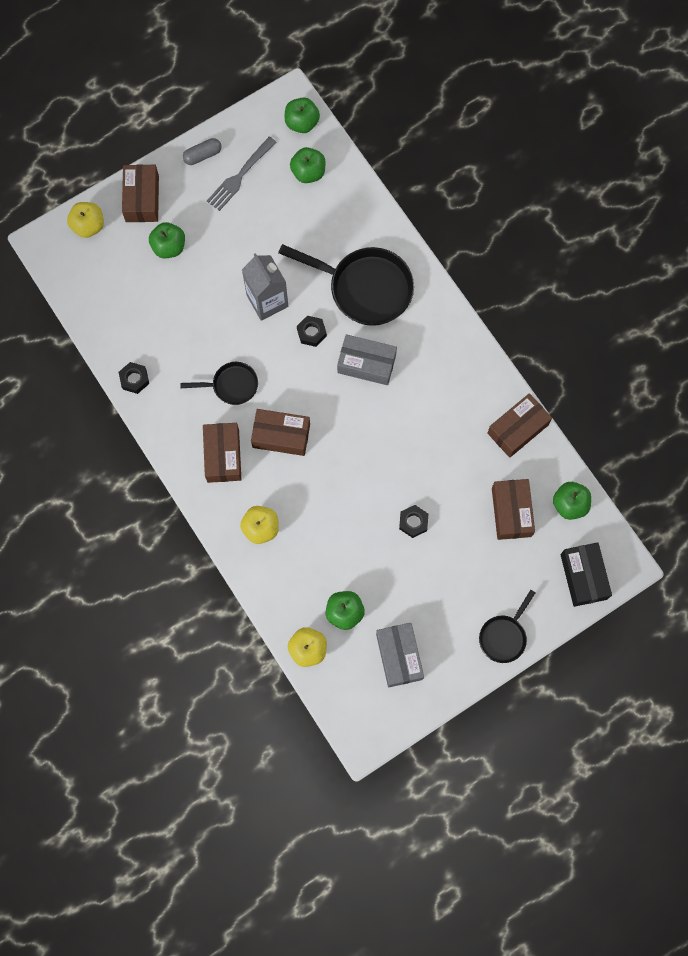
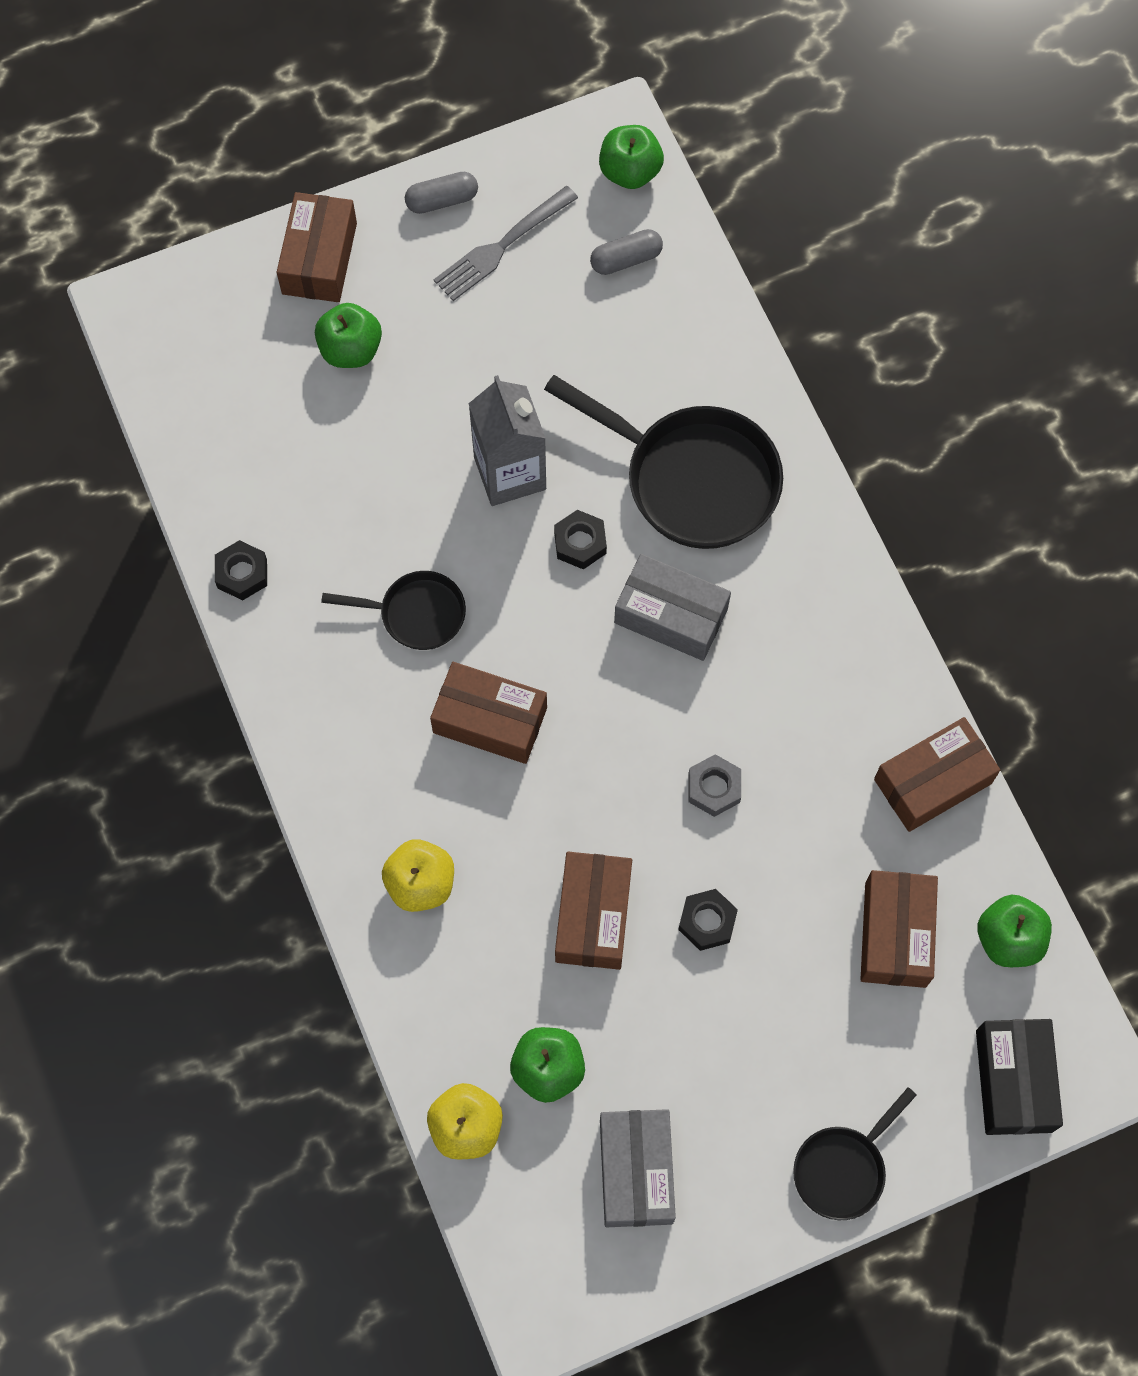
camera: 10 degrees right, 5 degrees down
(88, 226) = (214, 290): yellow apple -> none
(223, 456) = (376, 739): brown box -> brown box (593, 916)
(308, 172) = (626, 259): green apple -> grey capsule
(405, 452) = (714, 788): none -> grey nut

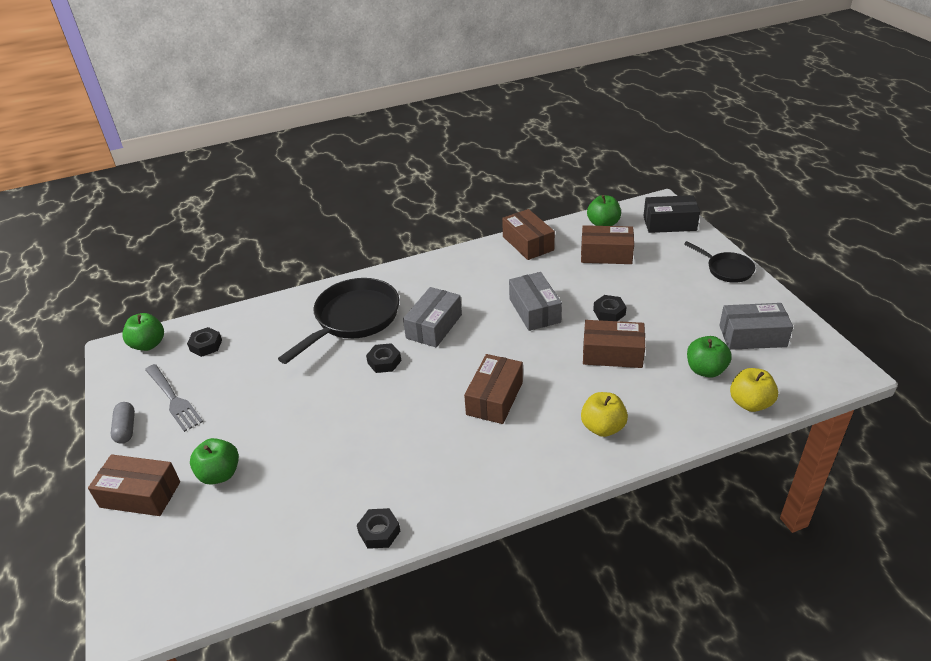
camera: 85 degrees left, 30 degrees down
(416, 614) = (421, 434): black pan -> none
(510, 473) = (332, 392): grey carton -> none
(626, 259) = (206, 345): grey capsule -> black nut
(714, 788) = (534, 310): grey nut -> grey box

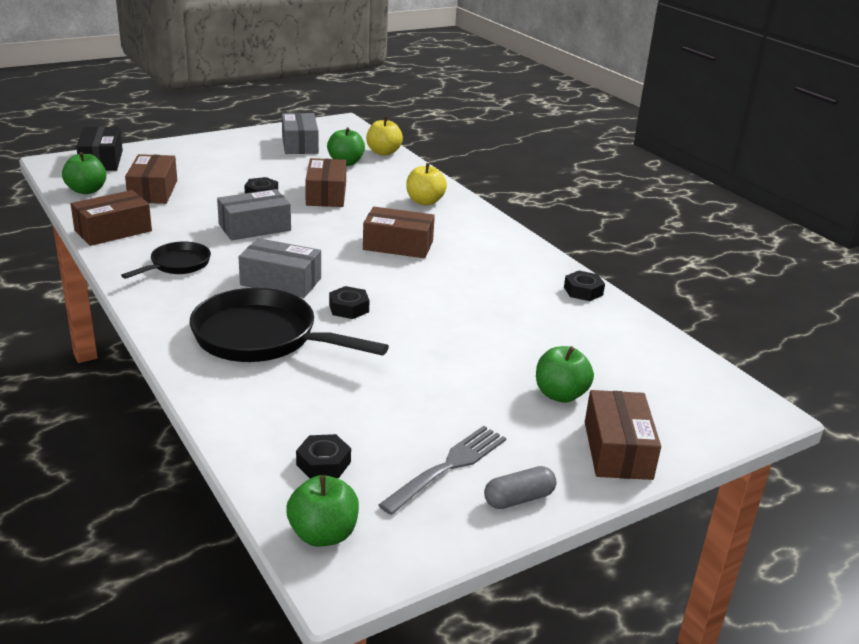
camera: 105 degrees left, 10 degrees down
(726, 269) = (198, 145): black pan -> black pan (177, 265)

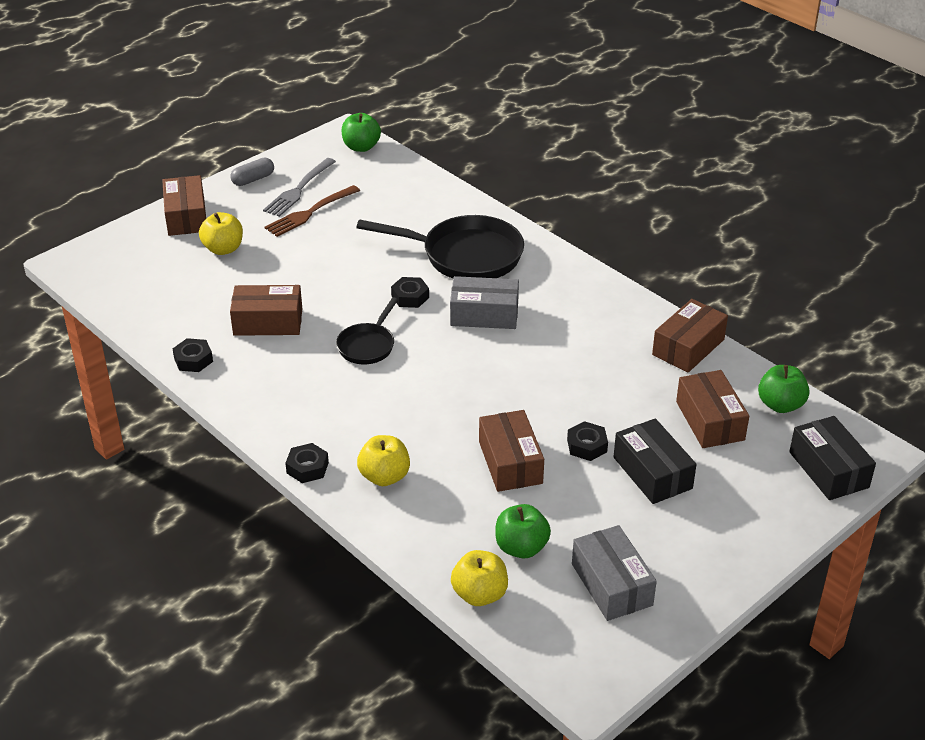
camera: 170 degrees right, 10 degrees up
(177, 265) = (589, 316): black pan -> black pan (367, 345)
(226, 176) = (652, 473): none -> black box
(255, 227) = (555, 383): grey box -> none
(323, 463) = (377, 179): black nut -> black nut (307, 468)
(398, 245) = (392, 387): brown box -> brown box (268, 322)
(438, 426) = (310, 212): none -> brown fork
(560, 395) = (223, 249): green apple -> yellow apple

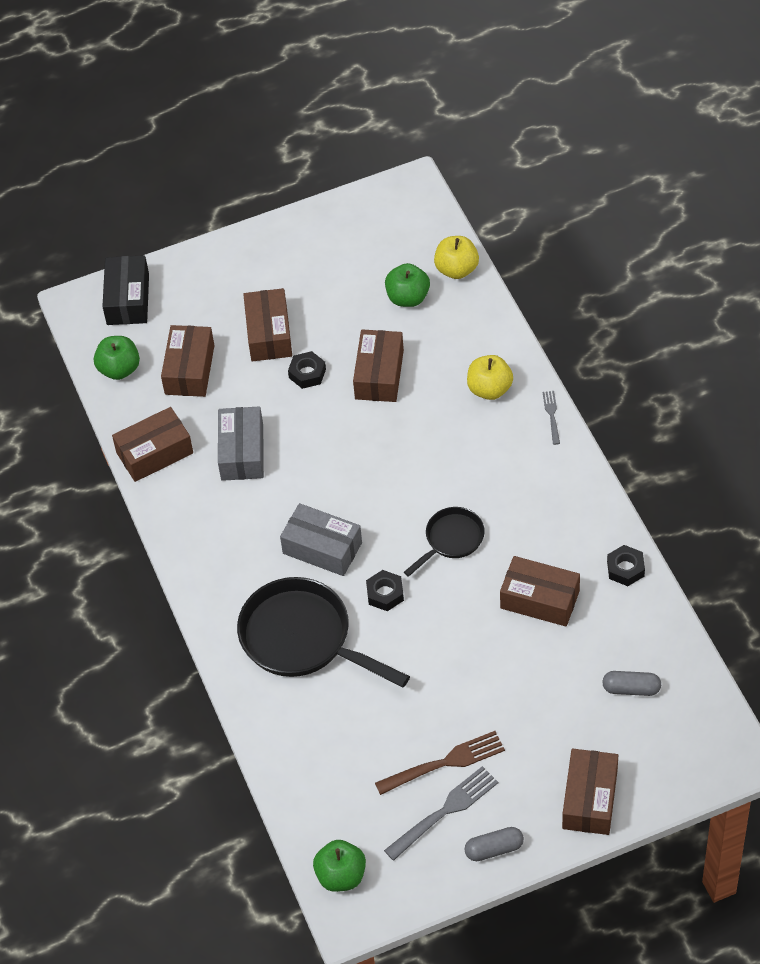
camera: 155 degrees left, 15 degrees up
(168, 283) = (631, 689): none -> grey capsule
(223, 249) = (559, 727): yellow apple -> none
(307, 468) = (552, 415): black nut -> grey fork
(611, 585) = (356, 252): grey box -> grey box (242, 452)
(652, 473) = (269, 334): black box -> brown box

